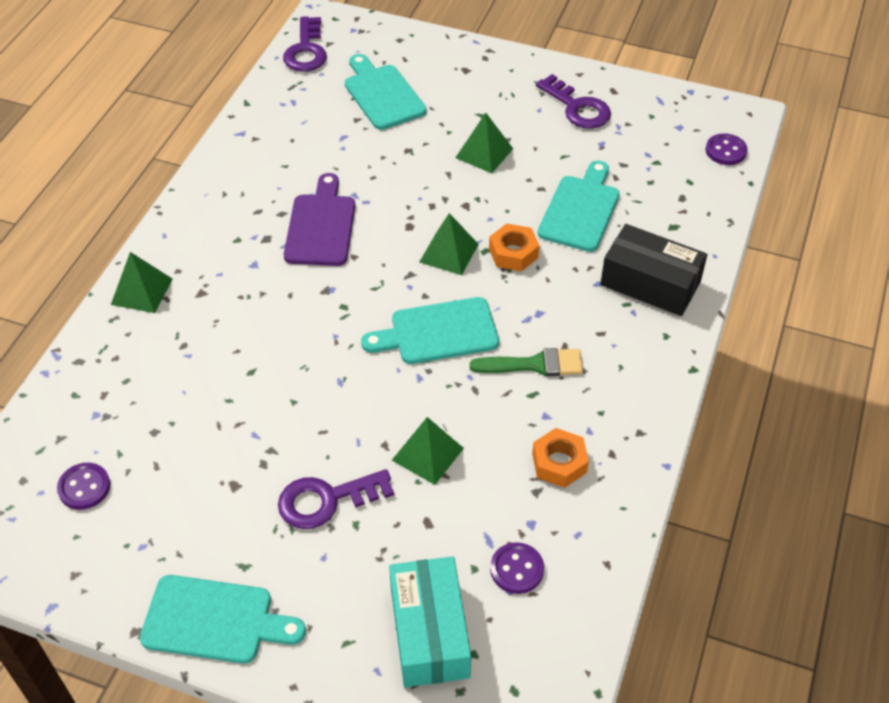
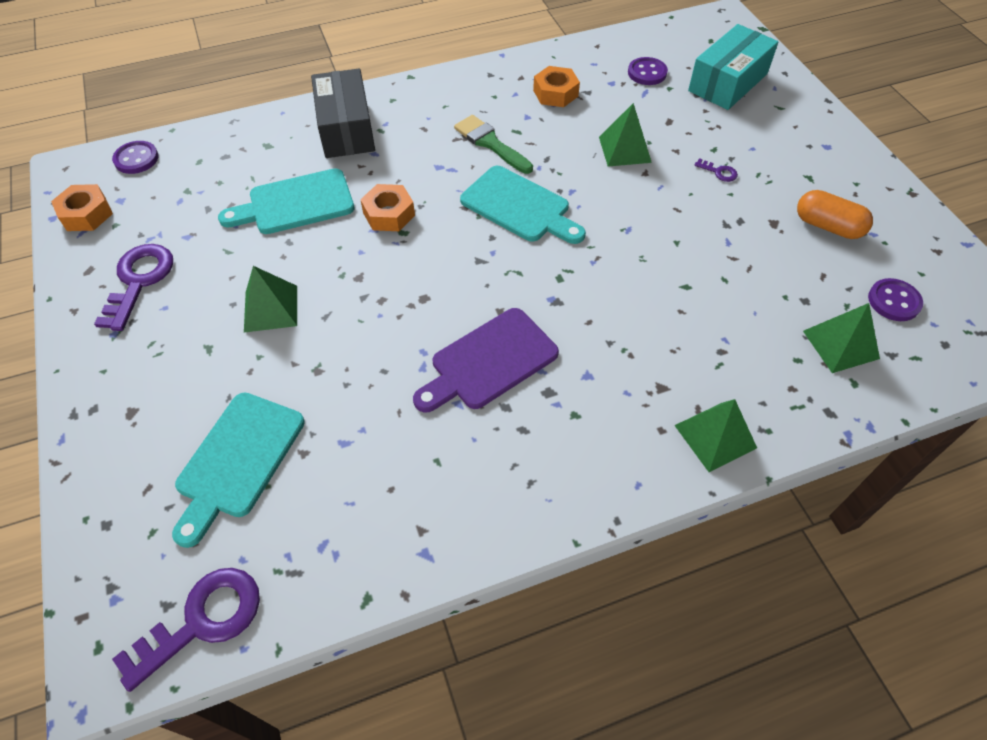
camera: 130 degrees left, 5 degrees up
(187, 520) = (828, 226): none -> orange capsule
(215, 620) = (853, 165): turquoise cutting board -> none
(326, 500) = (719, 172): purple key -> purple key, size x0.44
(449, 253) = (429, 252): green pyramid -> green pyramid (840, 344)
(678, 107) = (86, 214): none -> orange nut

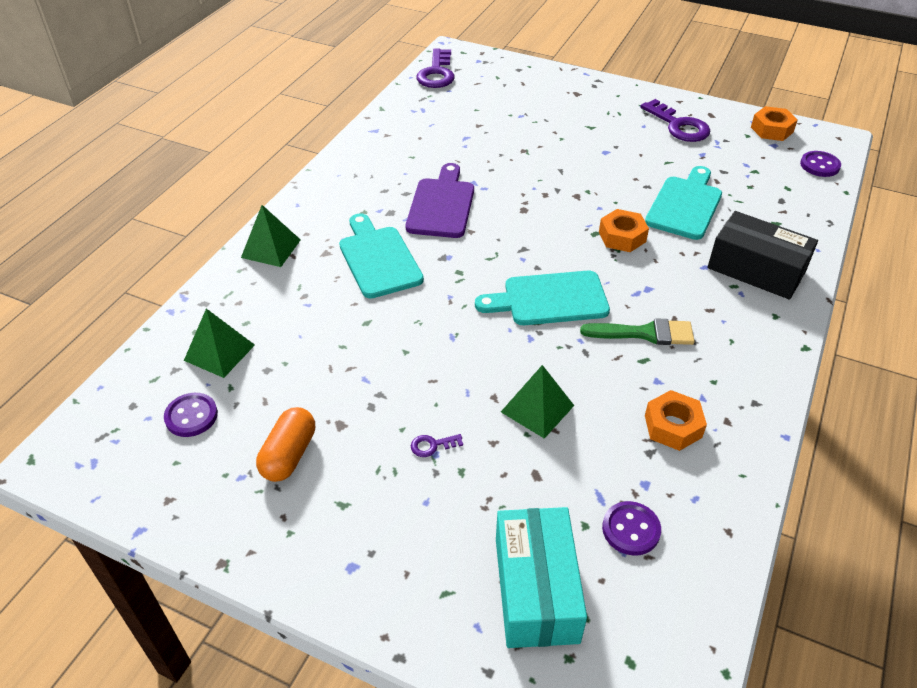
camera: 135 degrees right, 10 degrees down
(237, 460) = (502, 108): turquoise cutting board -> turquoise cutting board (378, 259)
(271, 308) = (593, 156): green pyramid -> none
(828, 226) = (289, 455): orange capsule -> orange capsule turned 60 degrees counterclockwise

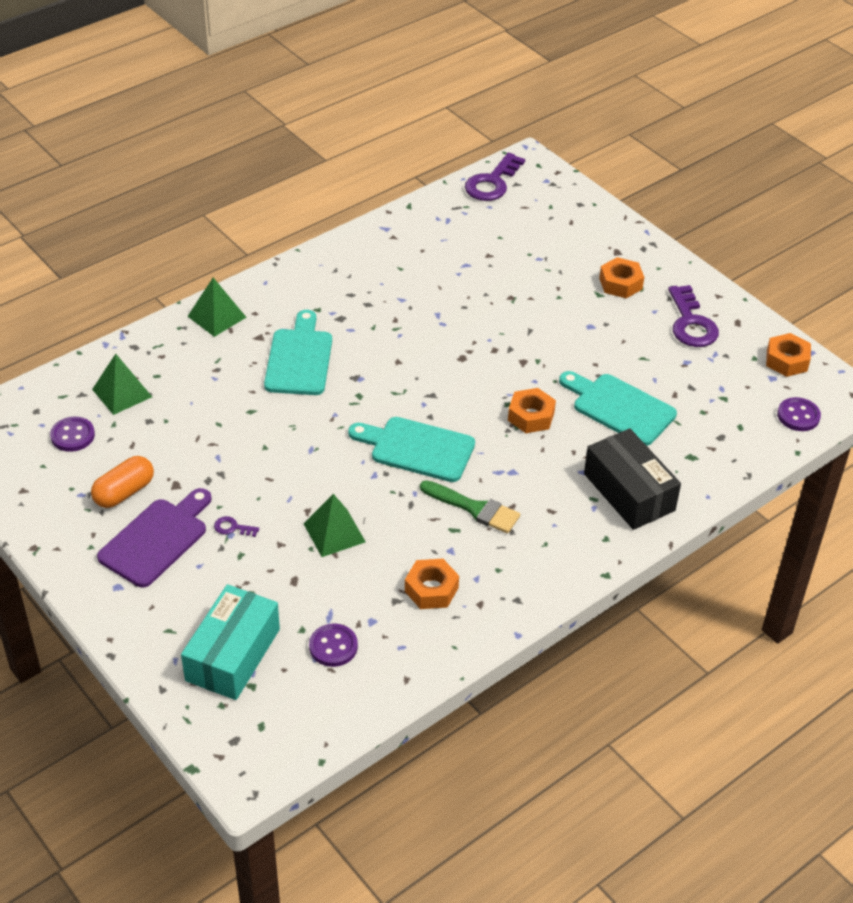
camera: 25 degrees right, 0 degrees up
(441, 205) = (391, 327): purple cutting board -> purple cutting board (157, 539)
(600, 114) = (620, 283): none -> orange nut
(685, 205) = (619, 407): turquoise cutting board -> turquoise cutting board turned 105 degrees counterclockwise

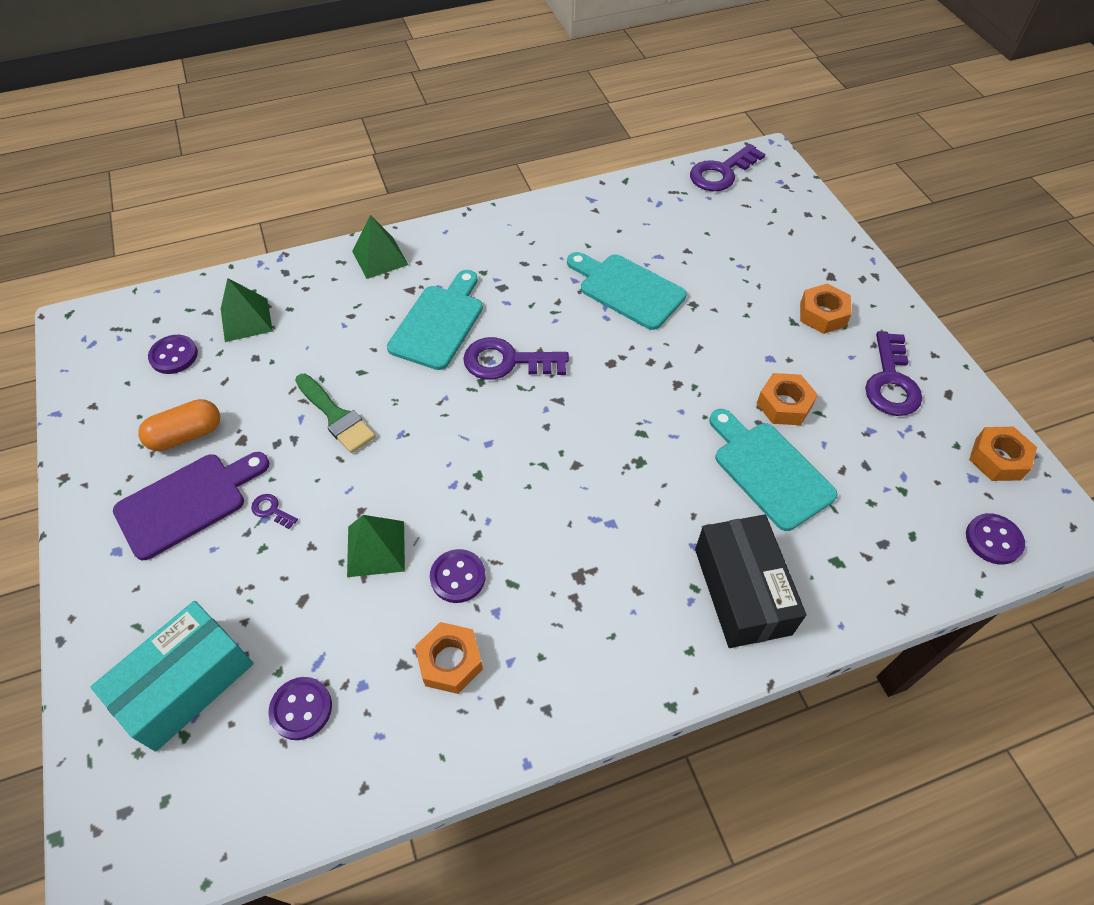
camera: 20 degrees right, 10 degrees up
(374, 375) = (507, 361): none -> purple key
(410, 535) = (458, 577): none -> purple button
(417, 448) = (515, 463): turquoise cutting board -> turquoise cutting board (627, 289)
(474, 508) = (547, 561): green brush -> green brush (336, 416)
(531, 416) = (660, 455): orange nut -> orange nut (784, 404)

